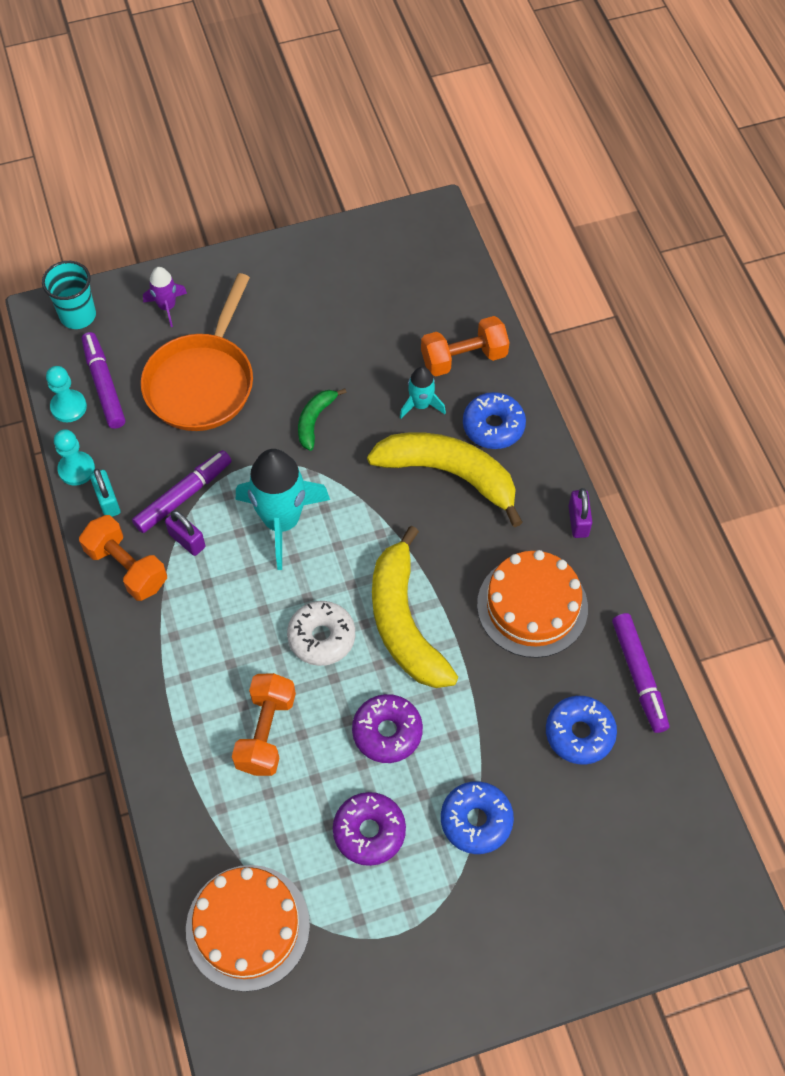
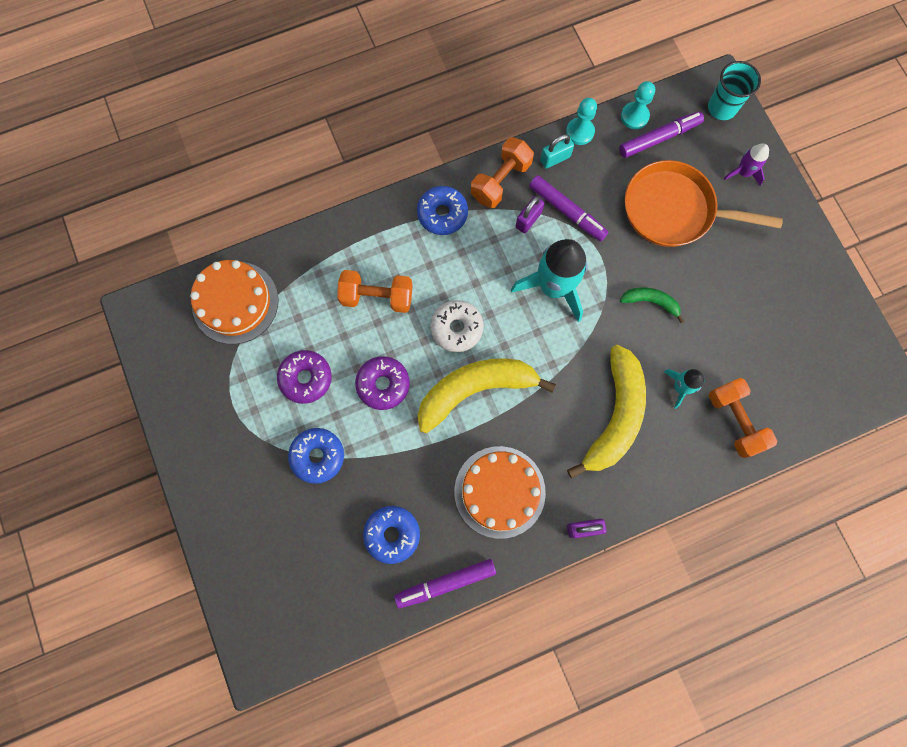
camera: 85 degrees right, 15 degrees up
(493, 426) = (668, 450): blue donut -> blue donut (442, 214)

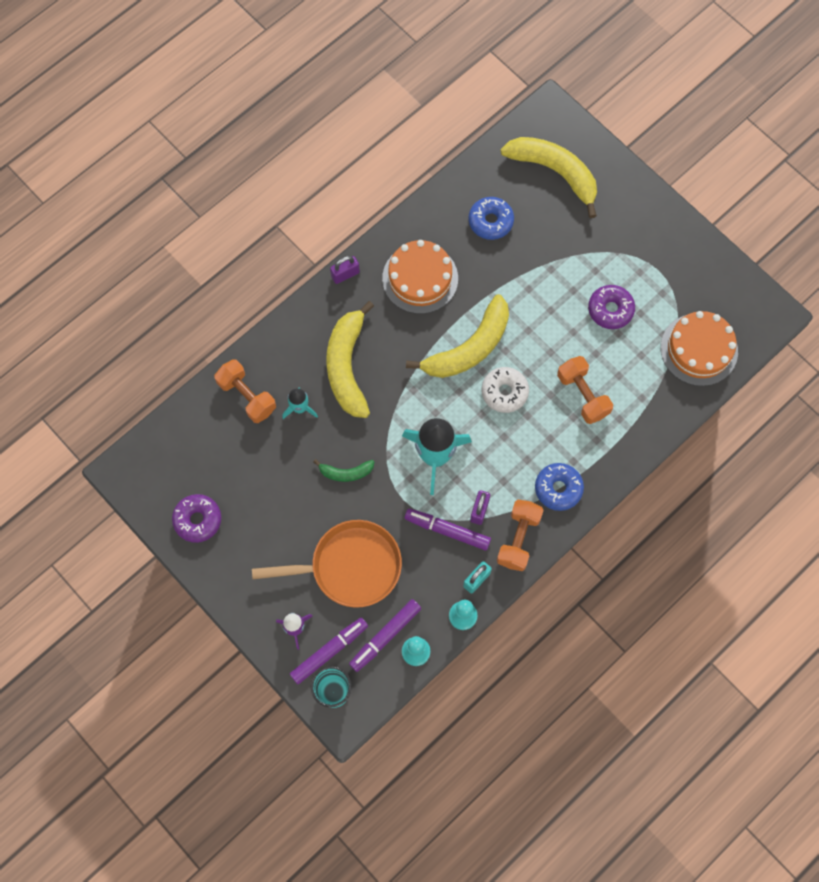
camera: 160 degrees right, 5 degrees down
(291, 571) = (554, 172): none -> yellow banana
(318, 456) = (573, 256): blue donut -> none
(377, 297) = (582, 395): orange dumbbell -> orange dumbbell turned 75 degrees clockwise
(383, 384) = (546, 326): purple donut -> purple donut (198, 520)
(445, 583) = (436, 203): purple marker -> purple marker (329, 651)

